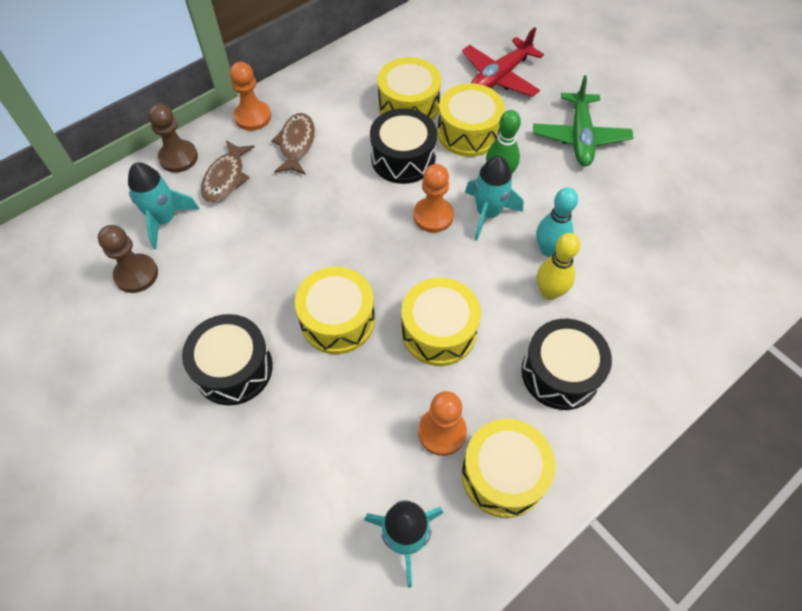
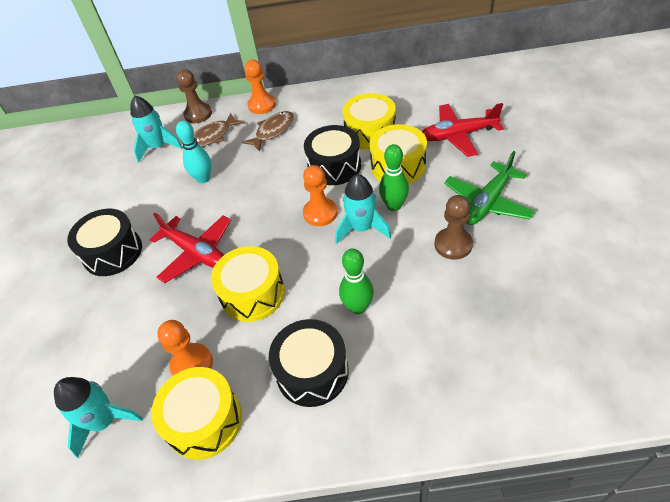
camera: 40 degrees right, 10 degrees down
(136, 274) = (115, 172): brown pawn -> brown pawn (453, 244)
(337, 320) = (196, 253): yellow drum -> red plane
(548, 250) = (385, 275): turquoise bowling pin -> turquoise bowling pin (203, 179)
(549, 292) = (358, 307): yellow bowling pin -> green bowling pin

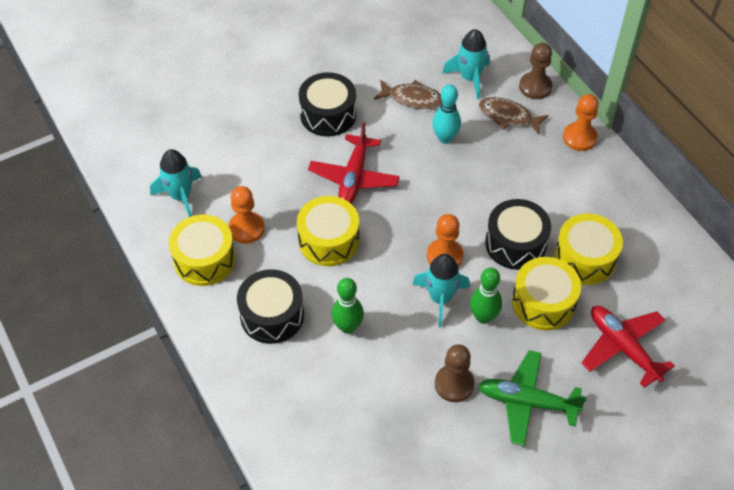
camera: 60 degrees right, 5 degrees up
(273, 131) = (542, 166): brown fish -> brown fish (412, 99)

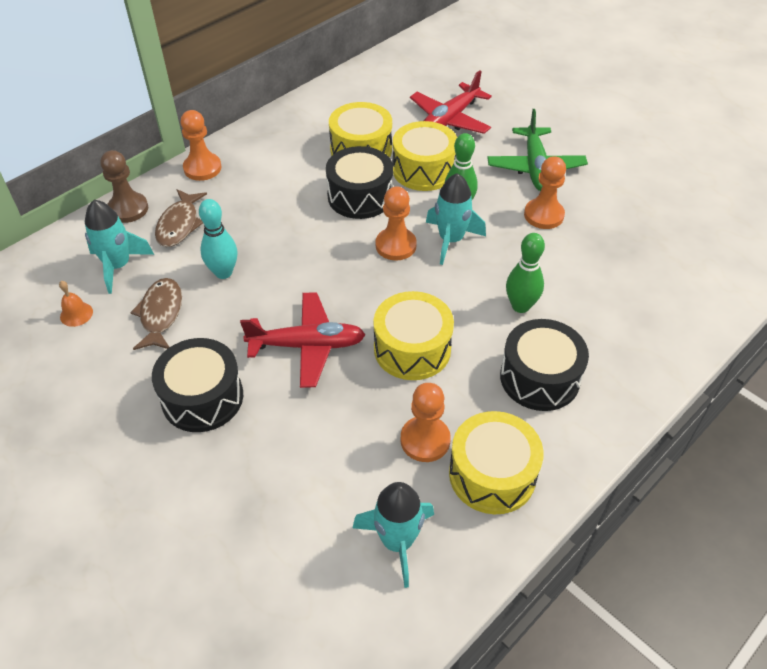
camera: 105 degrees left, 5 degrees down
(427, 54) = (76, 314): none -> orange bell
(454, 384) = (543, 215): brown pawn -> orange pawn

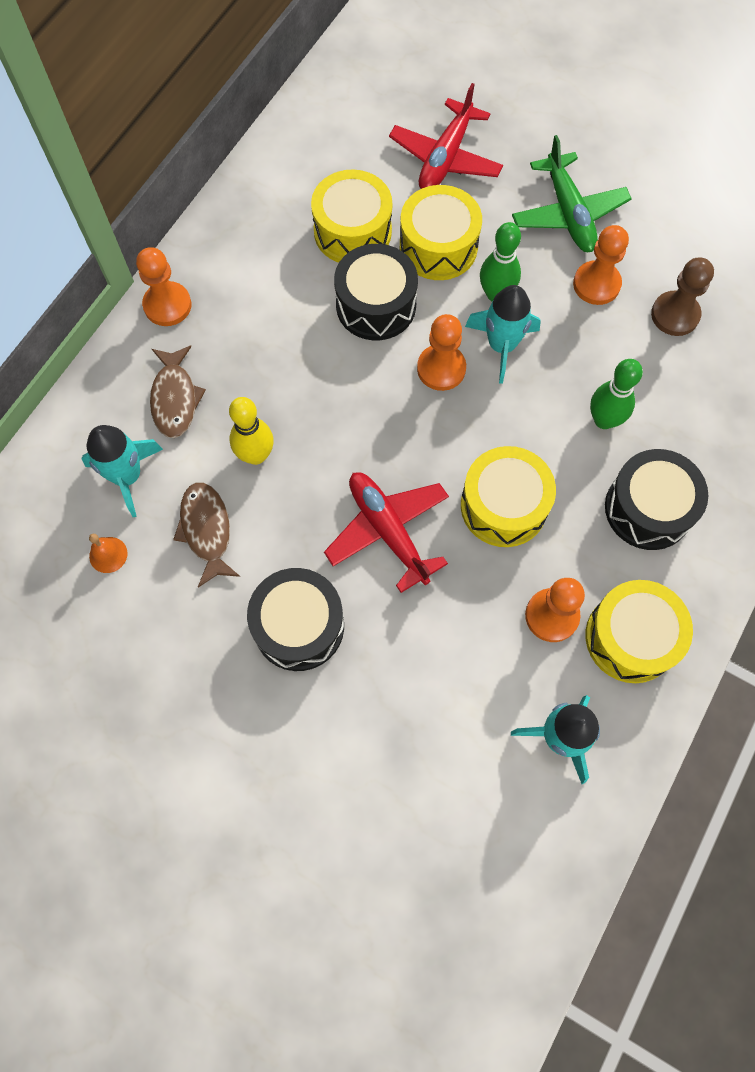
camera: 15 degrees left, 20 degrees up
(128, 209) = (102, 390): brown pawn -> brown pawn (675, 315)
(223, 272) = (256, 455): turquoise bowling pin -> yellow bowling pin
(307, 346) = (388, 531): red plane -> red plane turned 105 degrees counterclockwise

